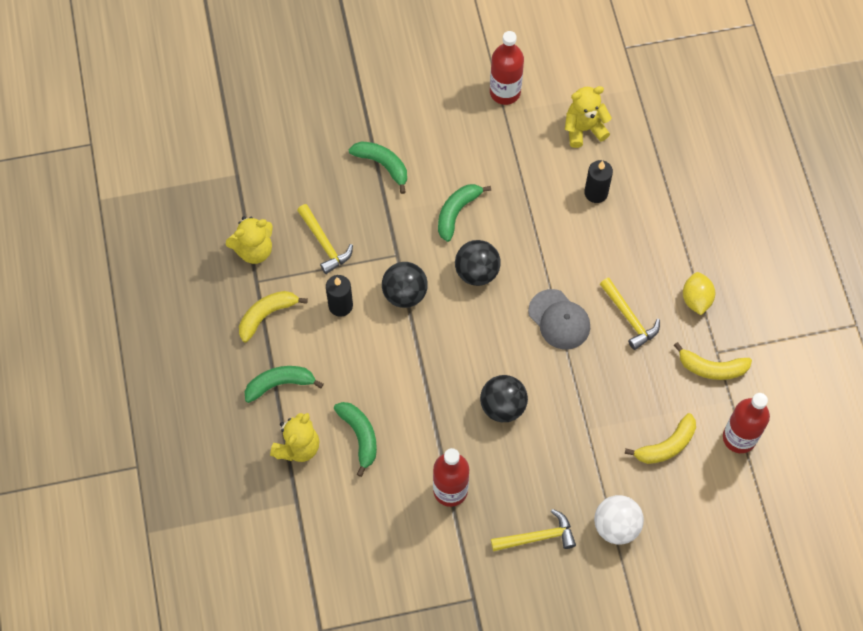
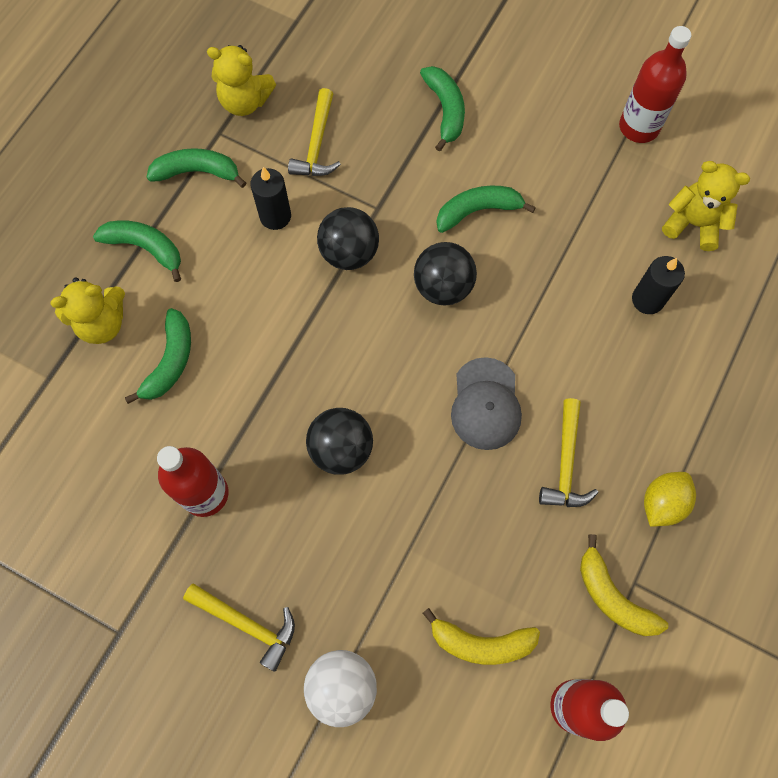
camera: 40 degrees right, 5 degrees up
(267, 315) = (197, 172): yellow banana -> green banana

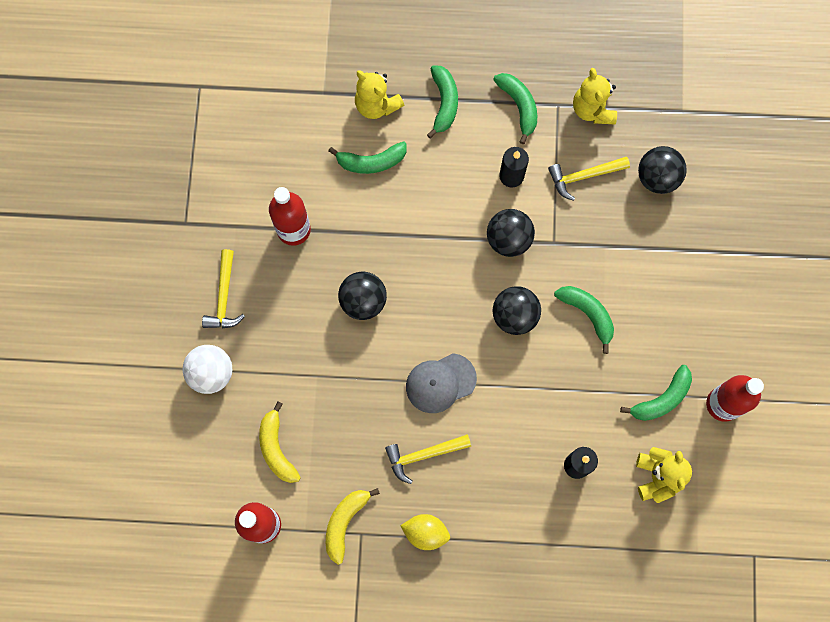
camera: 65 degrees right, 5 degrees up
(358, 76) = (657, 178): none -> black ball
(445, 110) = (660, 254): green banana -> green banana (661, 399)

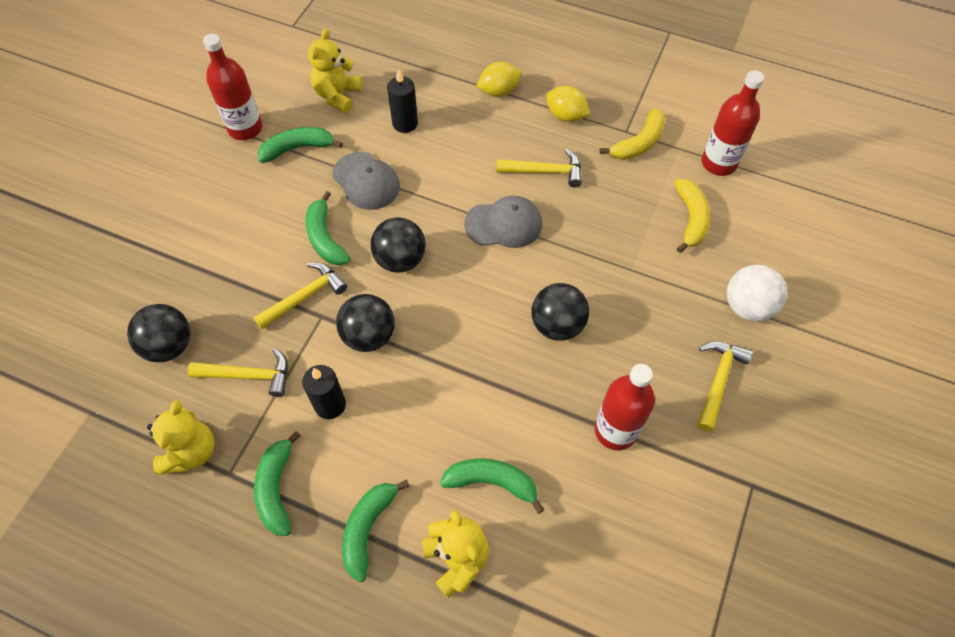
camera: 160 degrees left, 15 degrees down
(502, 541) = (498, 91): none -> yellow lemon
(576, 254) = (304, 297): none -> yellow hammer
(581, 385) = (366, 181): none -> grey cap

